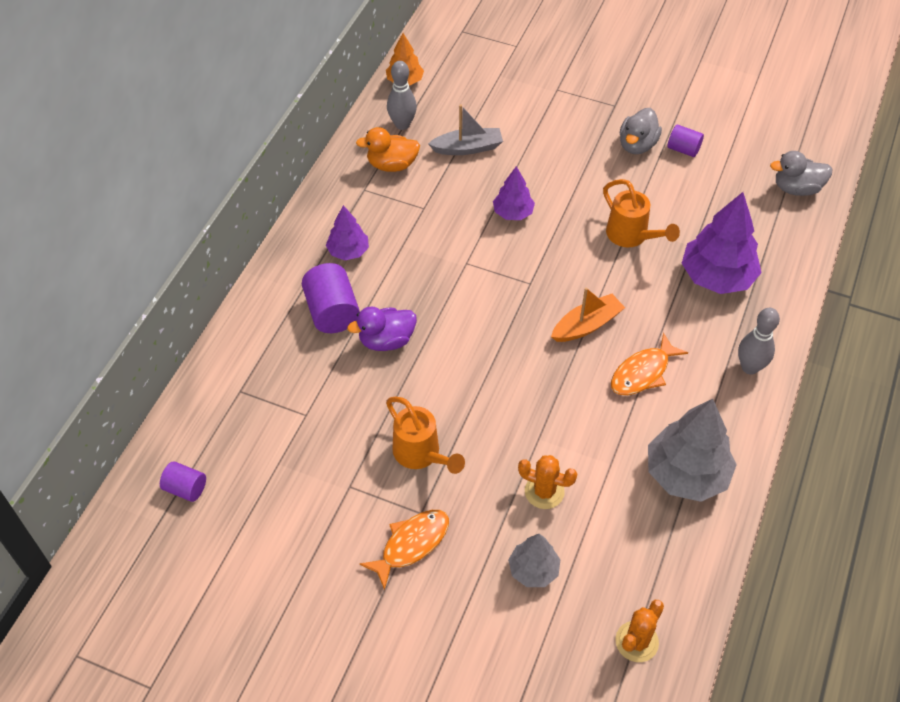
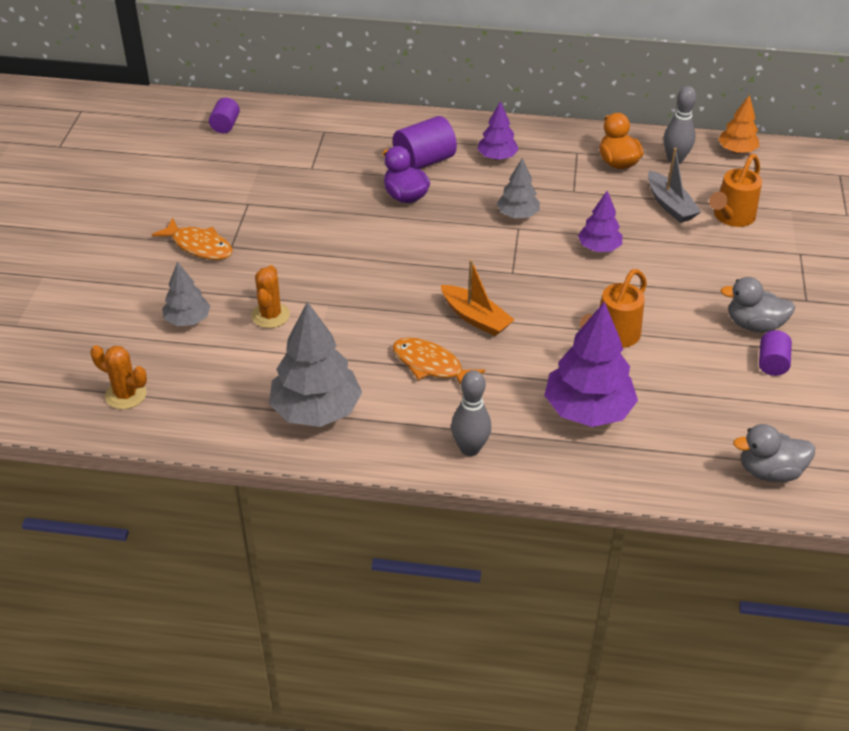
camera: 75 degrees right, 10 degrees down
(421, 454) = (290, 236): orange watering can -> orange watering can (731, 217)
(446, 258) = (517, 215): none -> grey tree
(796, 188) = (769, 471): grey duck -> grey duck turned 75 degrees counterclockwise

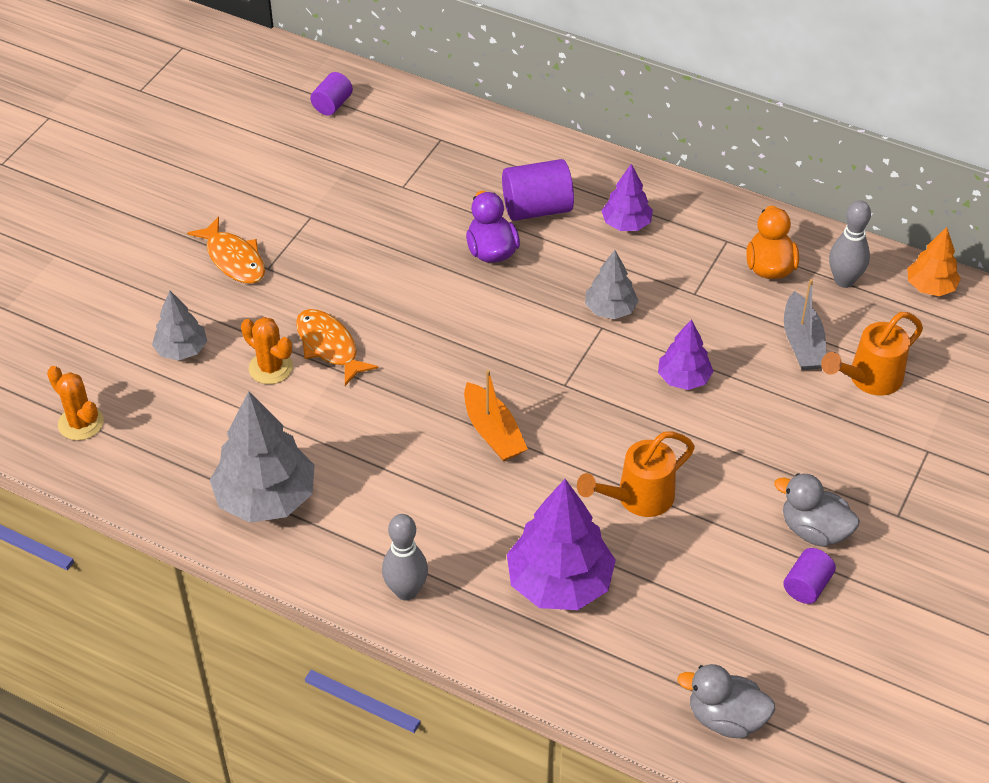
camera: 20 degrees right, 5 degrees up
(270, 315) = (271, 368): orange cactus -> orange cactus turned 75 degrees counterclockwise
(431, 365) = (414, 478): orange fish -> orange fish (329, 346)

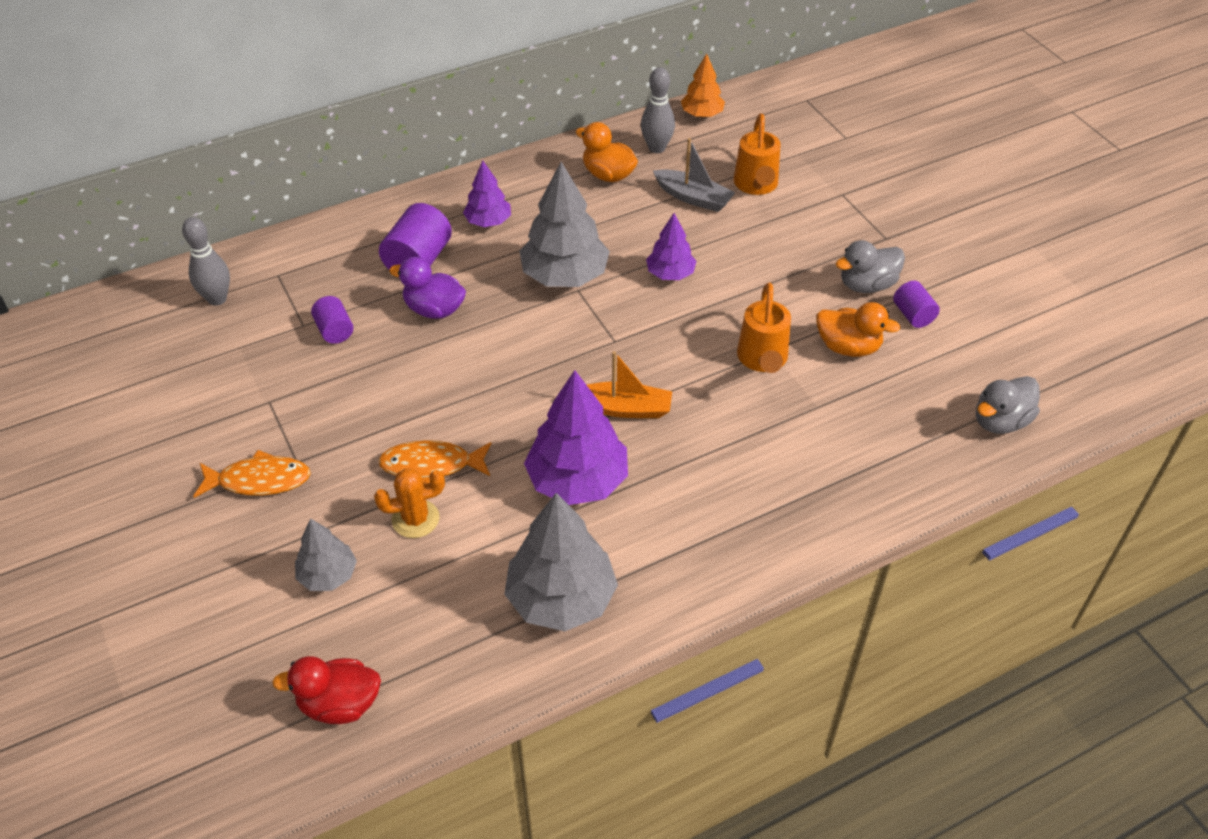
camera: 55 degrees left, 0 degrees up
(81, 423) = (339, 704): orange cactus -> red duck
(332, 105) = (155, 319): purple cylinder -> purple cylinder (335, 330)
(406, 591) = (742, 550): grey bowling pin -> grey bowling pin (217, 299)
(559, 583) = (808, 448): purple tree -> purple tree (577, 481)
(610, 309) = (564, 276): grey tree -> grey tree, size x1.78
(714, 554) = (848, 347): none -> orange duck

